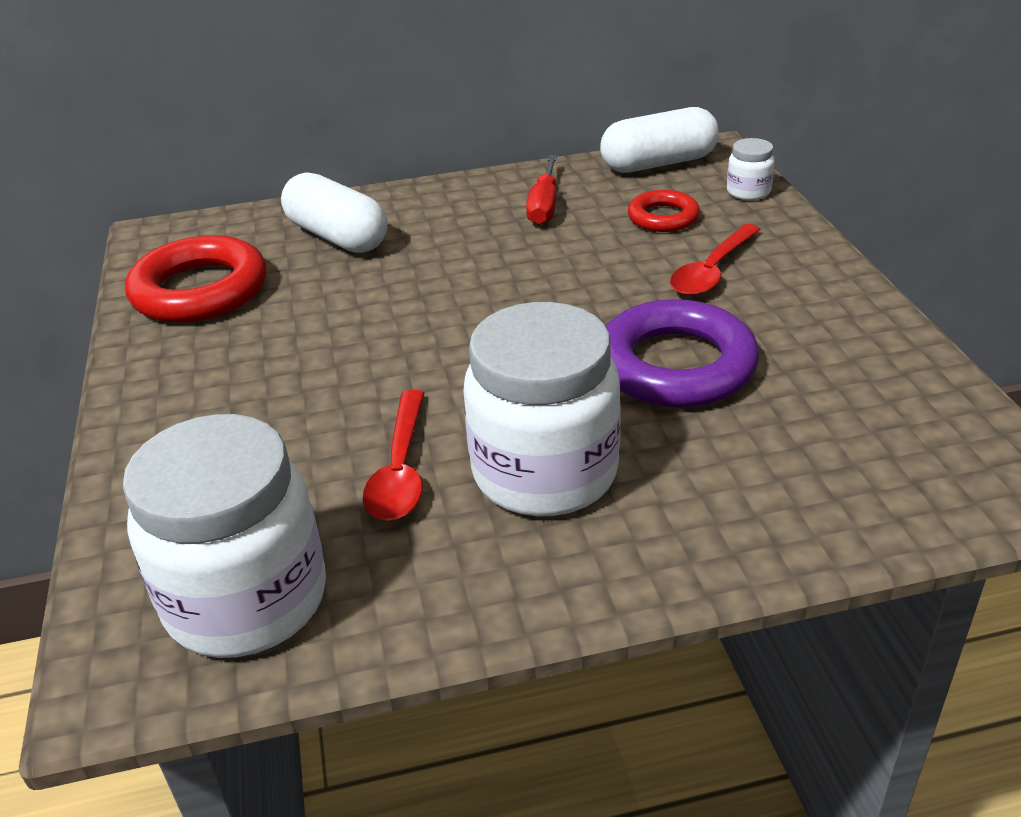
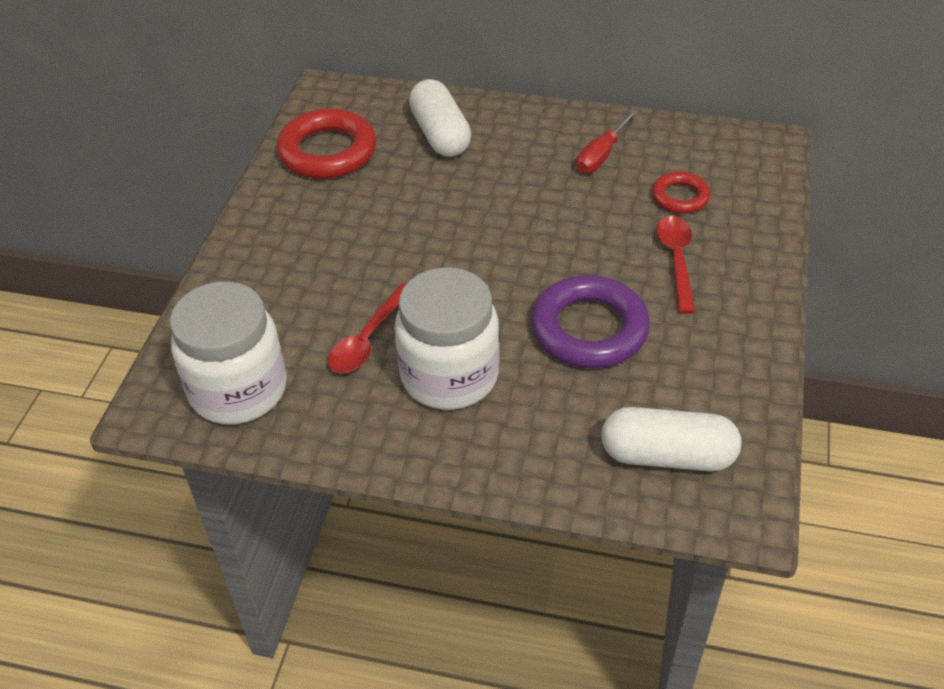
camera: 25 degrees right, 10 degrees up
(659, 164) = (718, 142): white capsule -> white capsule (667, 456)
(712, 271) = (676, 260): red spoon -> red spoon turned 120 degrees clockwise
(748, 192) = (765, 195): white jar -> none

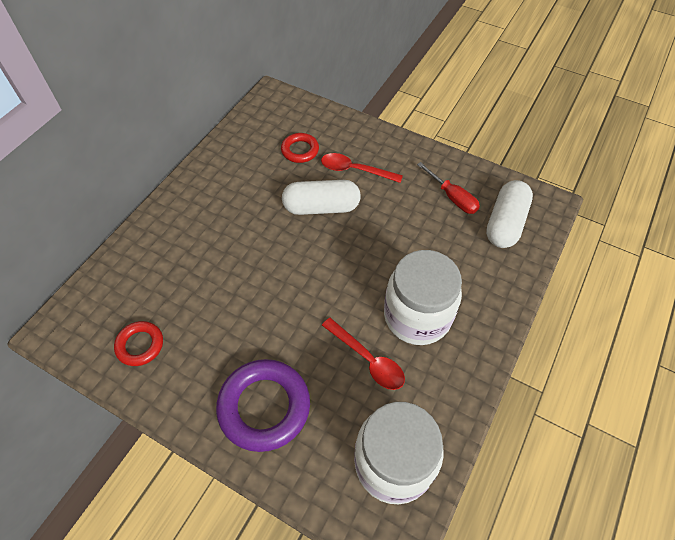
camera: 75 degrees left, 10 degrees up
(327, 151) = (140, 345): red ring -> red ring, size x0.55
(440, 134) = (164, 261): white capsule -> white capsule (321, 207)
(589, 329) = (398, 230): purple ring -> purple ring (264, 407)
(601, 155) = (240, 175): red screwdriver -> red screwdriver (452, 197)

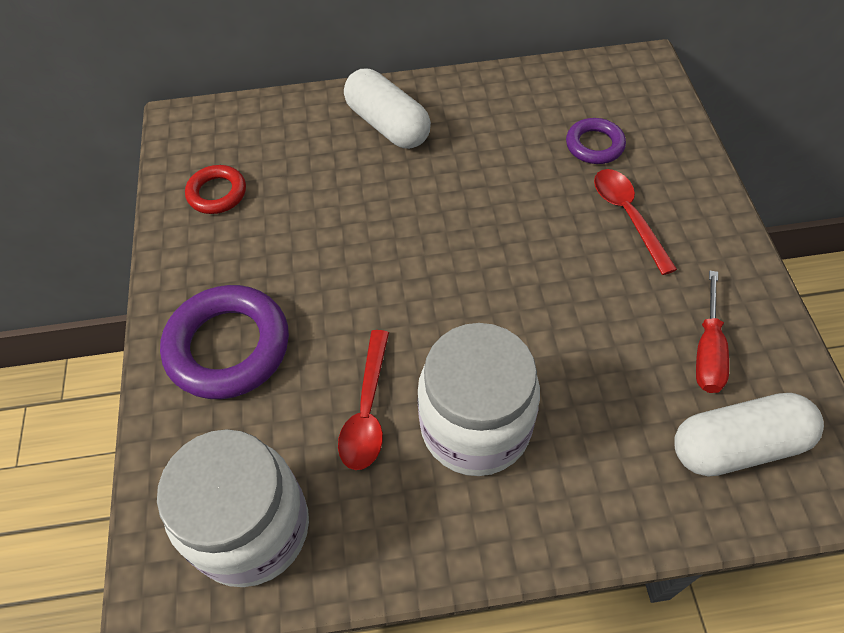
camera: 55 degrees right, 0 degrees up
(300, 150) = (594, 145): red ring -> purple ring
(321, 207) = (535, 221): white capsule -> white capsule (387, 125)

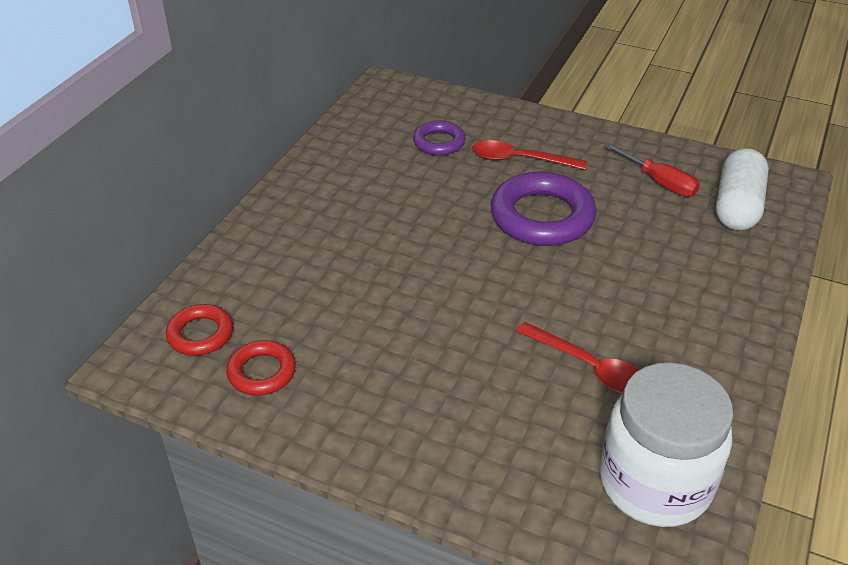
camera: 60 degrees left, 15 degrees down
(228, 347) = (456, 431): purple ring -> purple ring (542, 217)
(233, 138) = (200, 334): none -> red ring
(387, 125) = (299, 232): white capsule -> none
(475, 427) = (645, 314): white jar -> none

